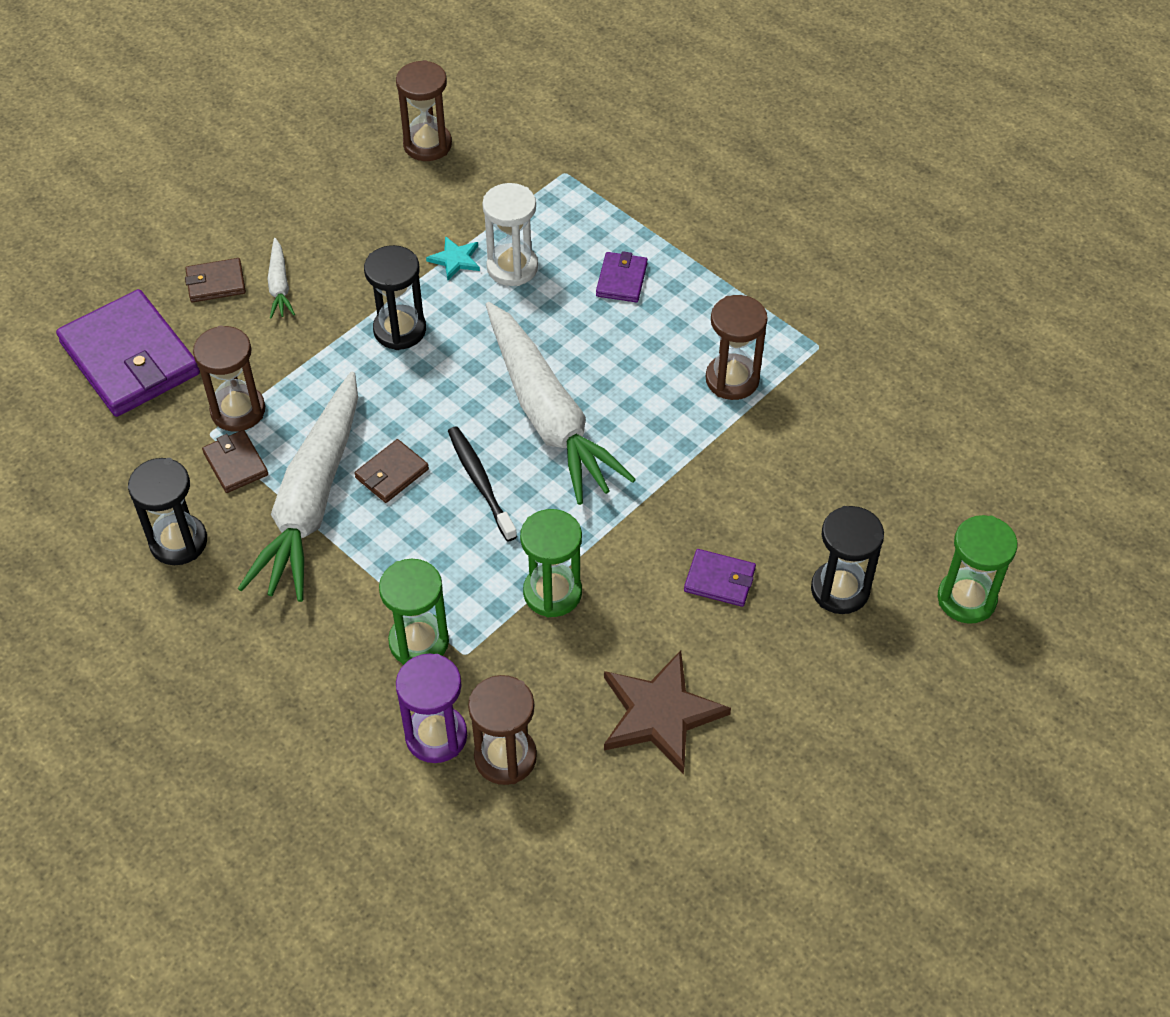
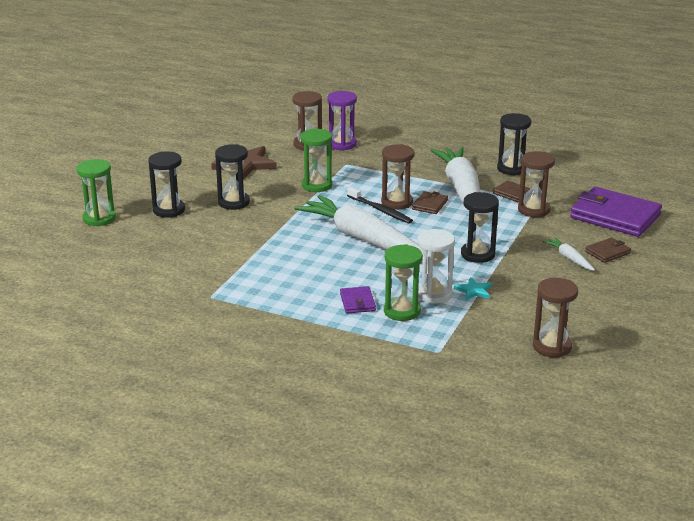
camera: 160 degrees right, 25 degrees down
(419, 642) = (370, 163): green hourglass -> green hourglass (402, 311)
(719, 580) = (234, 202): purple wallet -> black hourglass
(732, 379) = (260, 272): brown hourglass -> brown hourglass (397, 202)

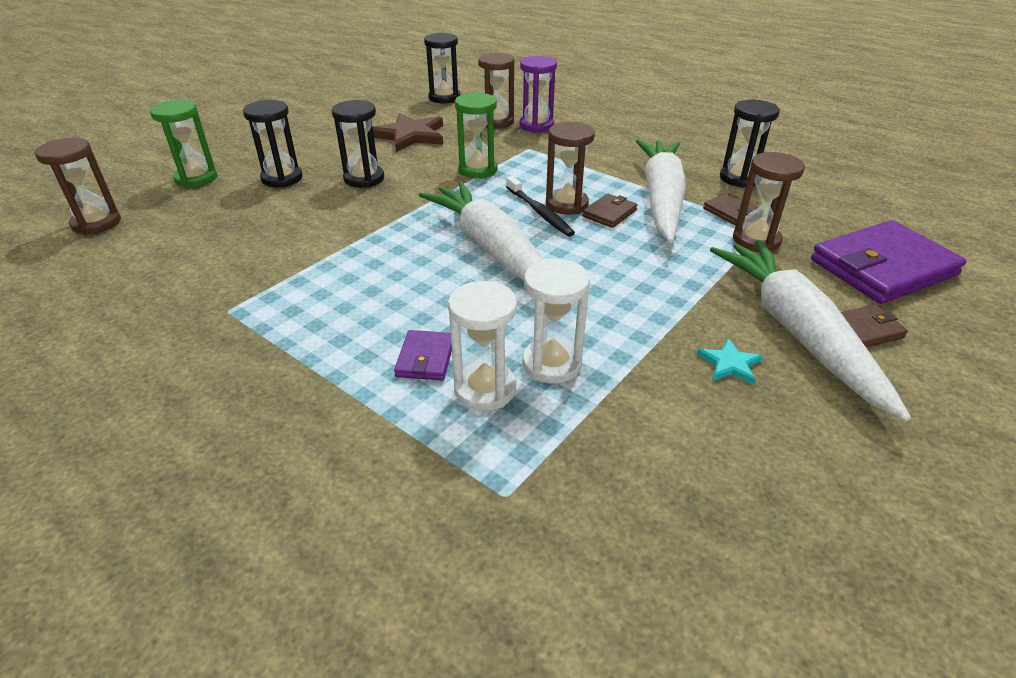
camera: 15 degrees right, 10 degrees up
(402, 311) = (485, 389): green hourglass -> white hourglass
(474, 291) = (619, 368): turquoise star -> turquoise star (730, 364)
(477, 254) = (649, 301): black hourglass -> black hourglass (444, 98)
(552, 347) = (726, 530): brown hourglass -> brown hourglass (96, 223)
(569, 258) = (796, 331): white carrot -> white carrot, size x2.39
(615, 216) = (882, 267): purple wallet -> purple wallet turned 75 degrees counterclockwise

